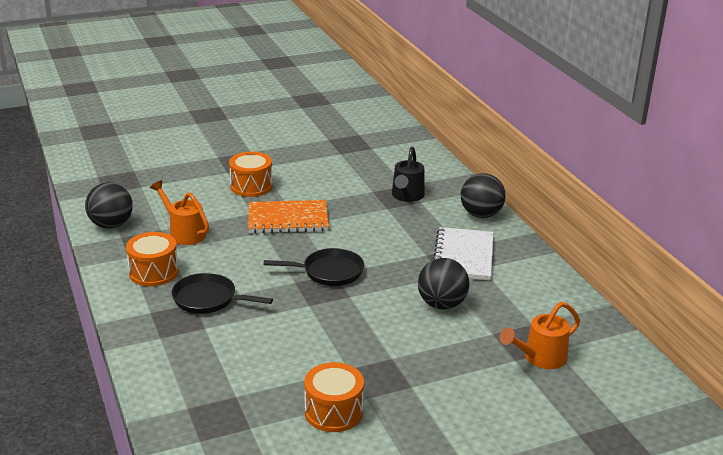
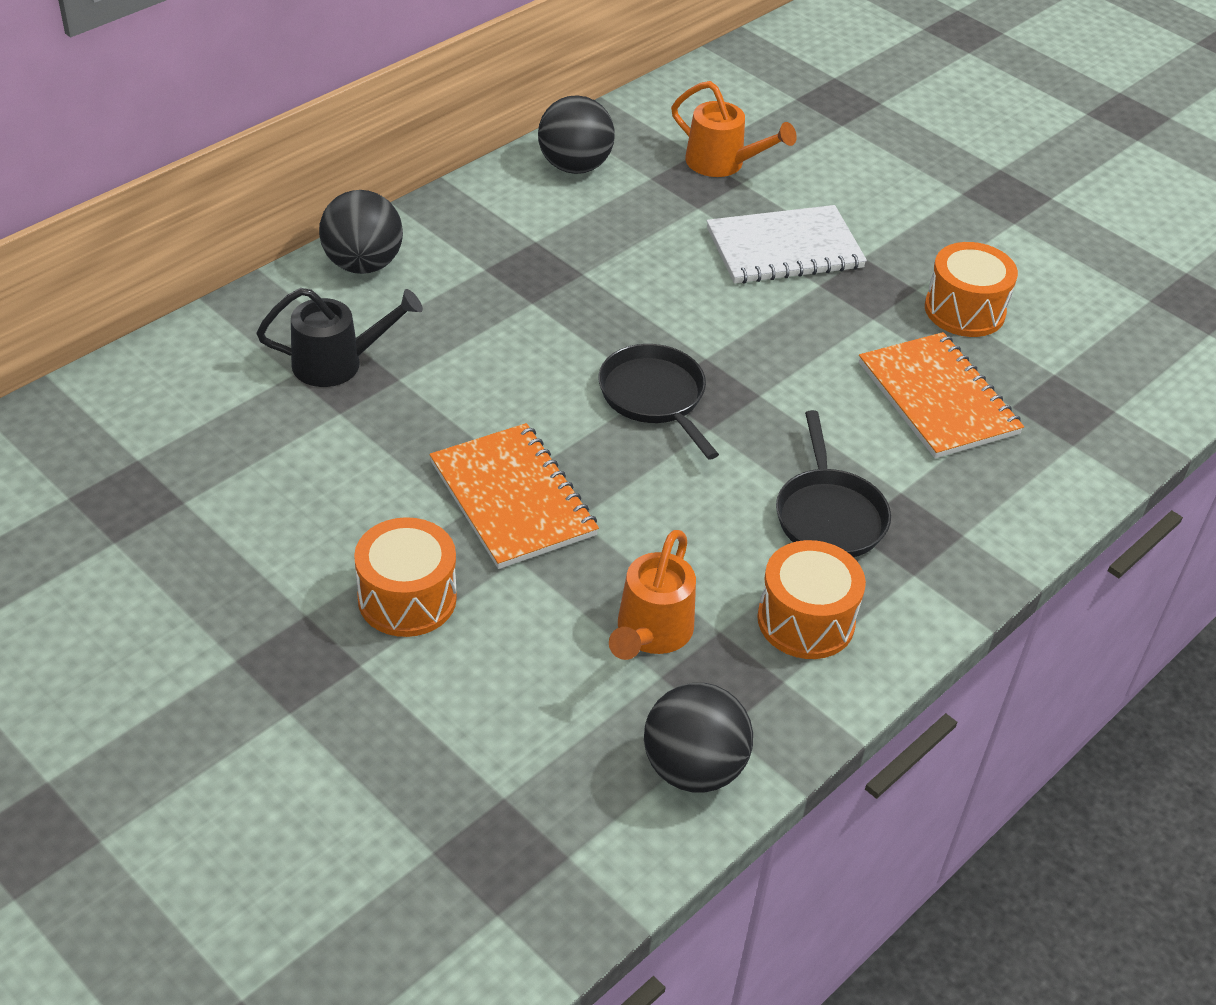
camera: 115 degrees left, 15 degrees up
(263, 368) = (938, 398): none -> orange notebook
(441, 304) = (662, 262): black ball -> black ball (574, 166)
(463, 256) = (512, 263): white notebook -> white notebook (784, 249)

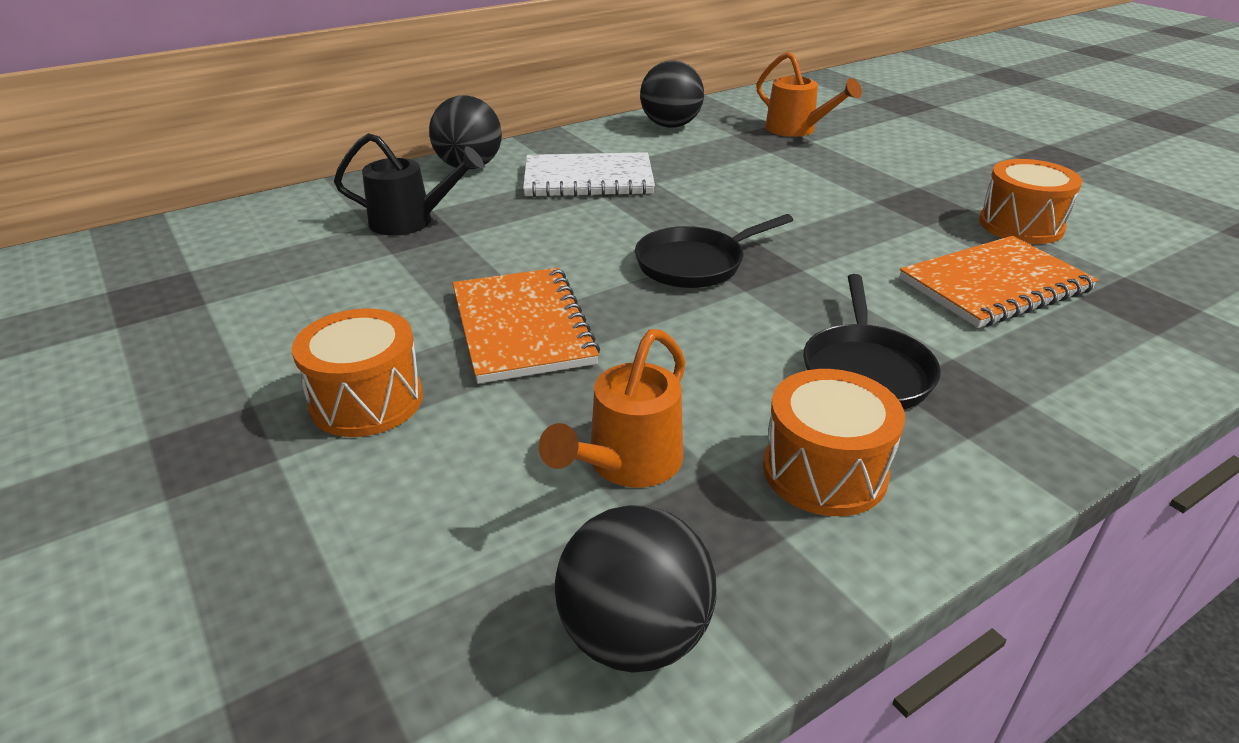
camera: 15 degrees right, 10 degrees down
(655, 397) = (695, 263): black pan -> black pan turned 105 degrees counterclockwise
(784, 249) = (843, 178): white notebook -> white notebook (588, 179)
(938, 398) = (995, 285): orange notebook -> orange notebook turned 75 degrees clockwise

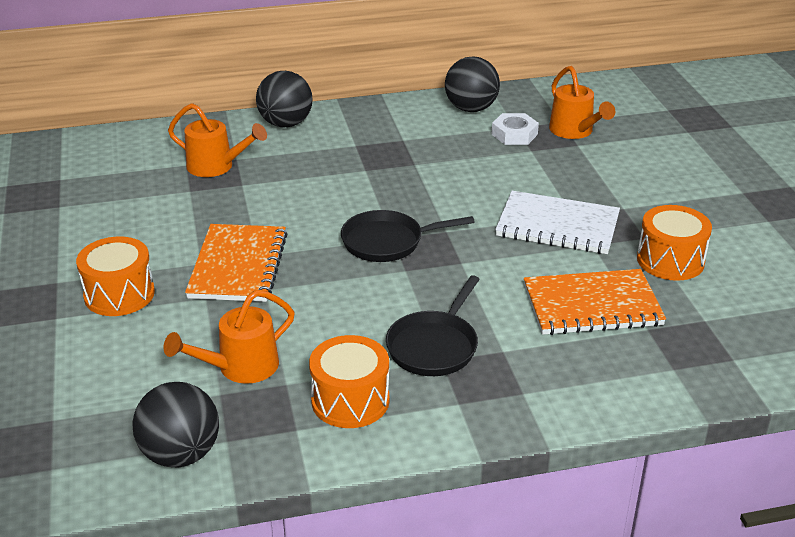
camera: 20 degrees right, 0 degrees up
(411, 221) = (216, 167): black watering can -> orange watering can
(588, 179) = (366, 152): white notebook -> white notebook (557, 226)
(738, 140) = (514, 134): none -> white nut

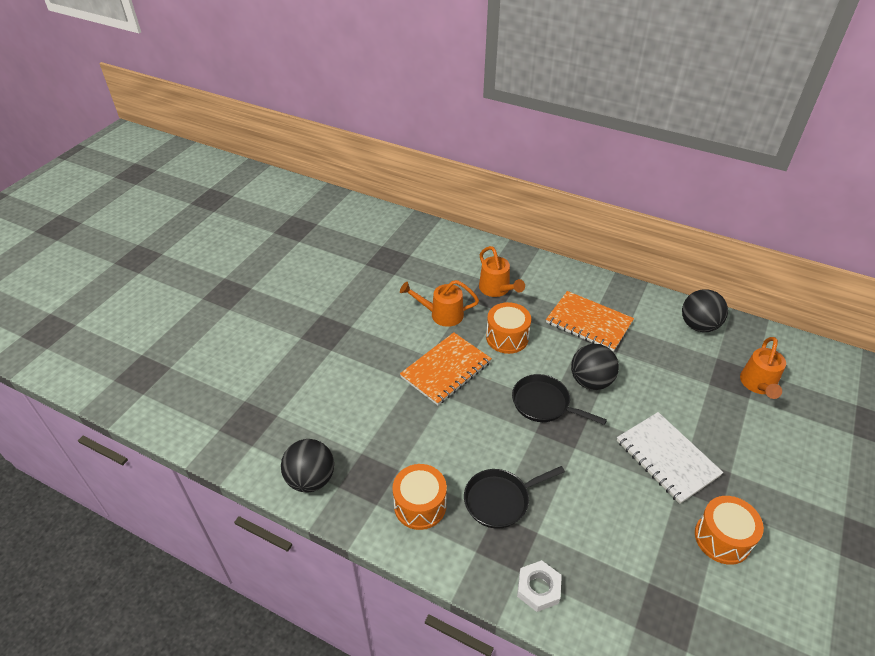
camera: 40 degrees right, 10 degrees up
(119, 294) = (372, 353): orange drum -> orange drum (507, 337)
(240, 368) = (385, 442): orange watering can -> orange watering can (441, 314)
(285, 124) = (565, 277): black ball -> black ball (591, 381)
(514, 134) = (710, 363): white nut -> white nut (538, 588)
(592, 305) = (628, 537): orange notebook -> orange notebook (588, 323)

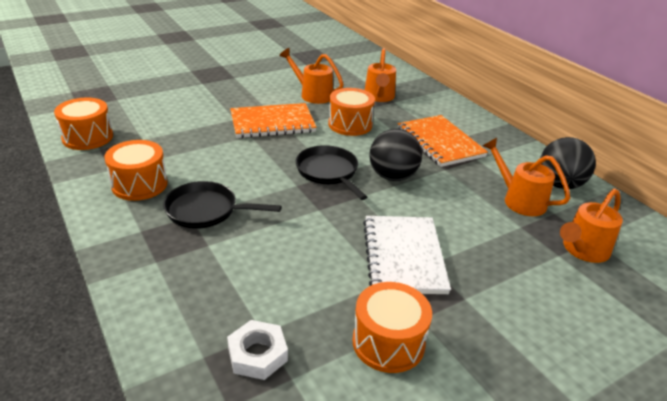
camera: 30 degrees right, 10 degrees down
(311, 479) = (88, 137): black ball -> orange drum
(538, 588) = (155, 280): white nut -> white nut (257, 354)
(687, 357) = (519, 200): none -> orange watering can

